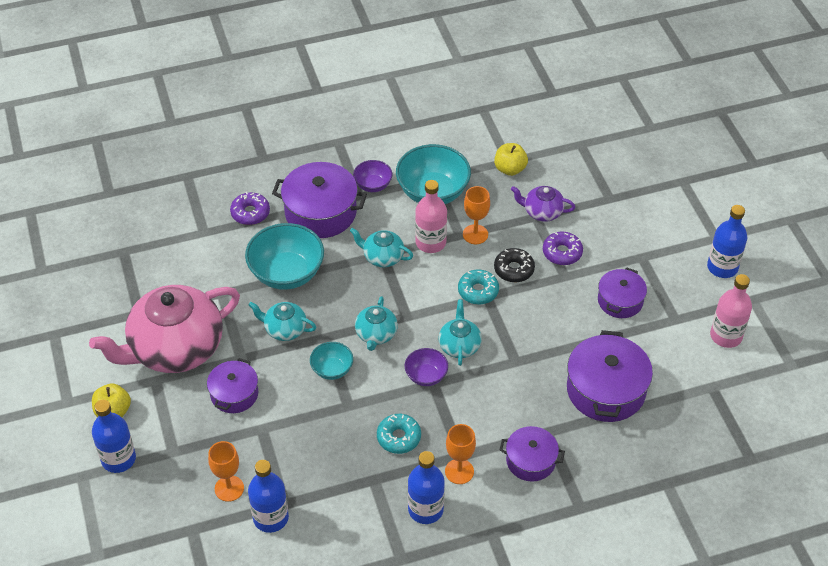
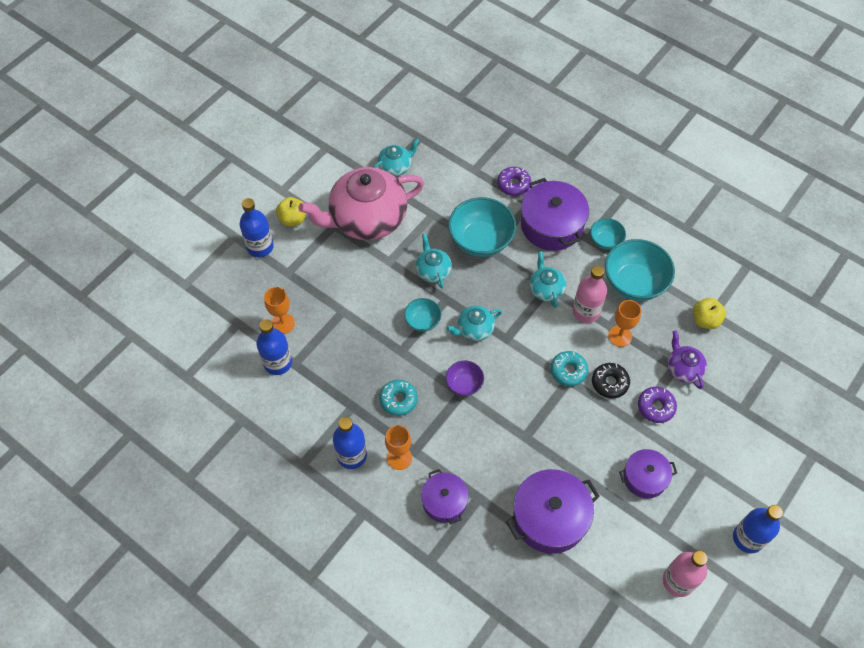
camera: 55 degrees right, 10 degrees up
(175, 348) = (367, 219): pink teapot -> pink teapot turned 45 degrees counterclockwise
(234, 394) = (357, 277): purple pot -> none
(373, 185) = (605, 241): purple bowl -> turquoise bowl
(459, 345) = (508, 389): turquoise teapot -> turquoise teapot (395, 167)

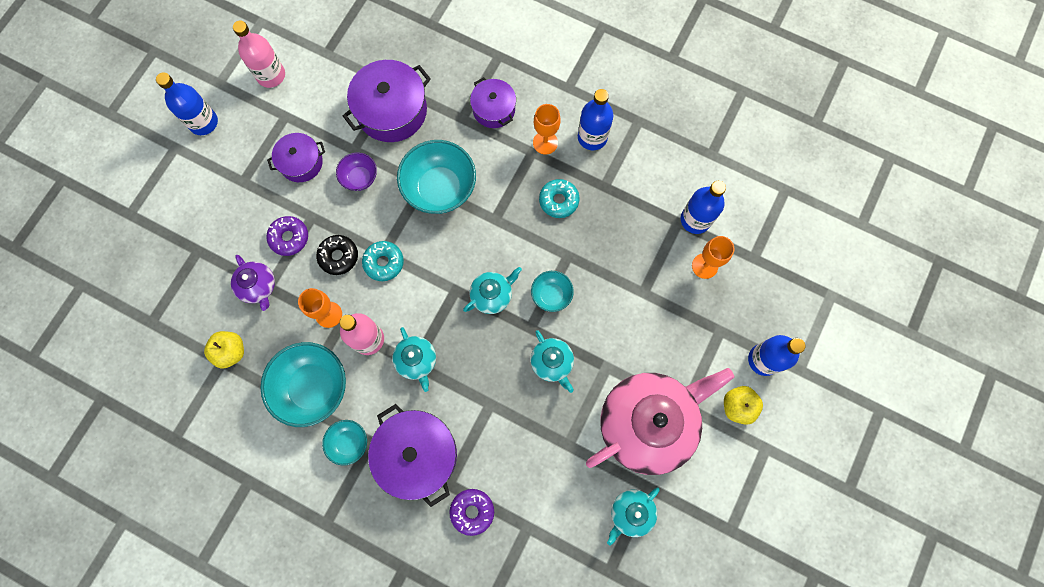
camera: 170 degrees right, 15 degrees up
(464, 384) = (493, 229): purple bowl -> purple bowl (360, 178)
(481, 240) = (502, 416): turquoise bowl -> turquoise bowl (440, 188)

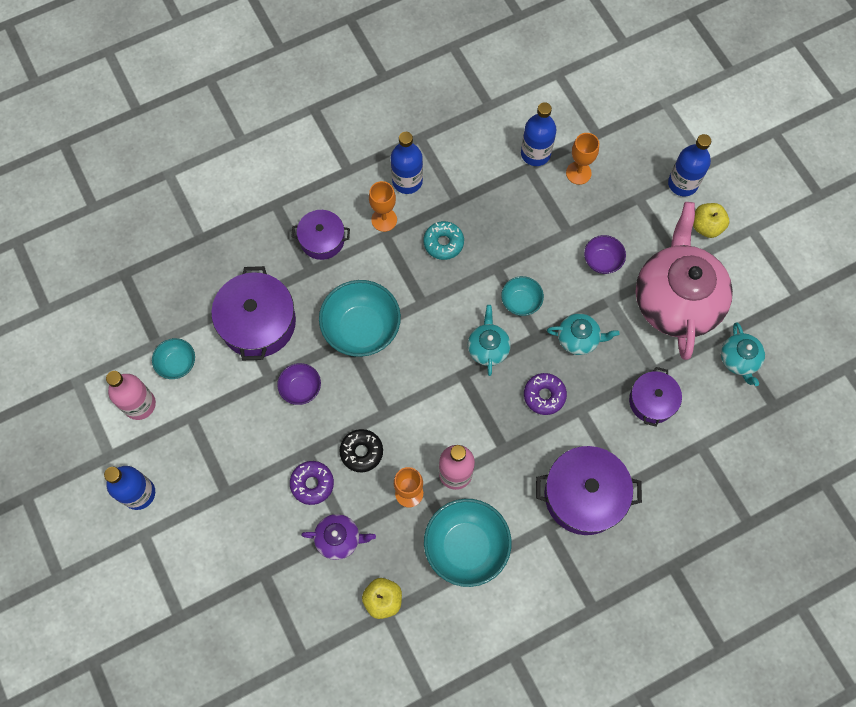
camera: 55 degrees left, 5 degrees down
(301, 162) = (247, 430): purple pot -> purple pot (652, 401)
(349, 443) = (536, 546): turquoise bowl -> turquoise bowl (177, 364)
(384, 262) = (395, 417): turquoise donut -> none
(417, 361) = (502, 445): turquoise teapot -> none
(472, 511) = (660, 481): purple donut -> purple donut (544, 395)
(637, 337) = (602, 261): none -> purple bowl

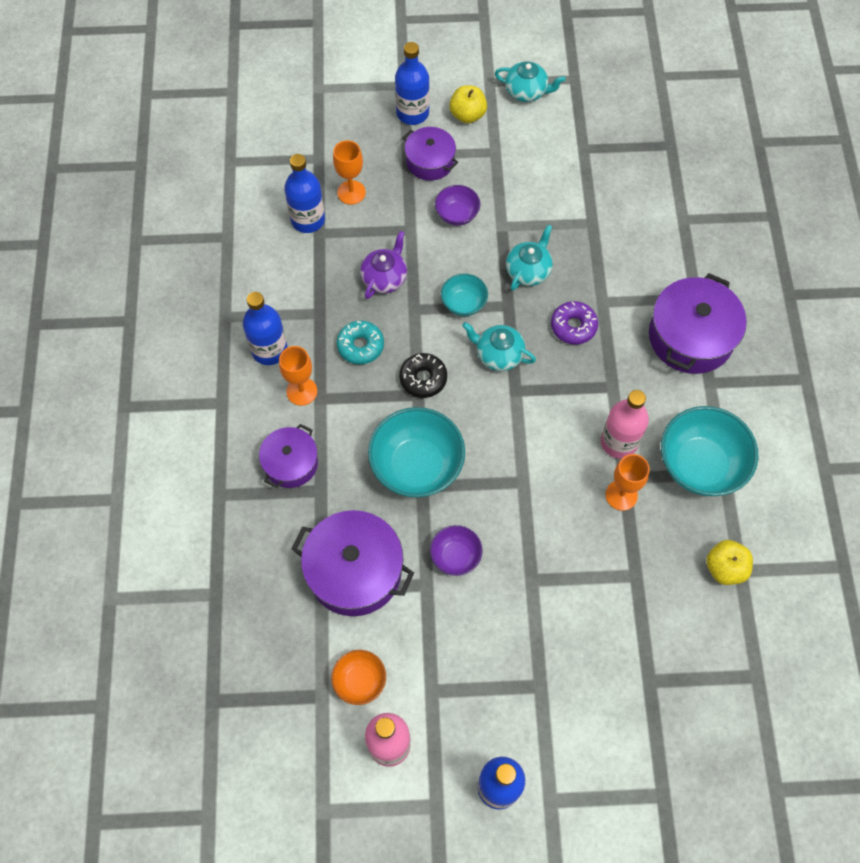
camera: 65 degrees left, 5 degrees down
(177, 364) = (360, 681): turquoise bowl -> orange bowl
(312, 484) = (569, 588): purple donut -> none
(339, 539) = (642, 585): purple teapot -> purple teapot (385, 278)
(361, 452) = (556, 523): black donut -> black donut (423, 378)
(652, 401) = (621, 238): purple pot -> purple pot (430, 161)
(676, 300) = (529, 173): pink teapot -> none
(739, 360) = (613, 151): turquoise teapot -> turquoise teapot (526, 91)

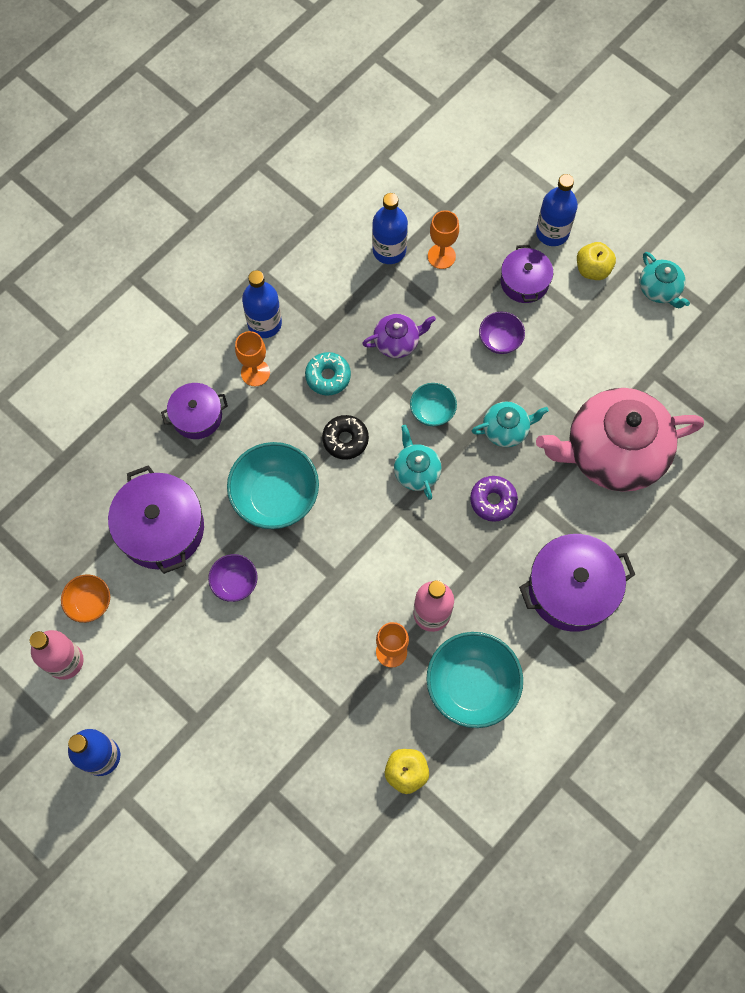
camera: 45 degrees right, 5 degrees up
(615, 223) = (613, 452): none -> pink teapot

